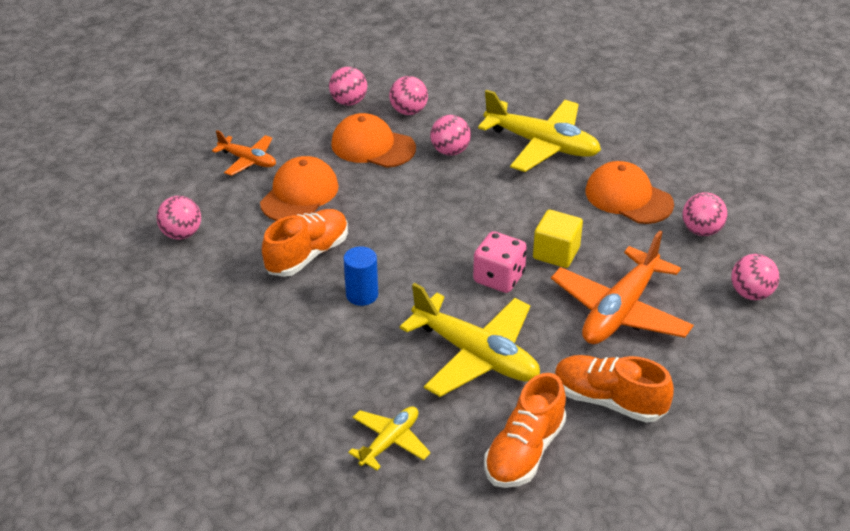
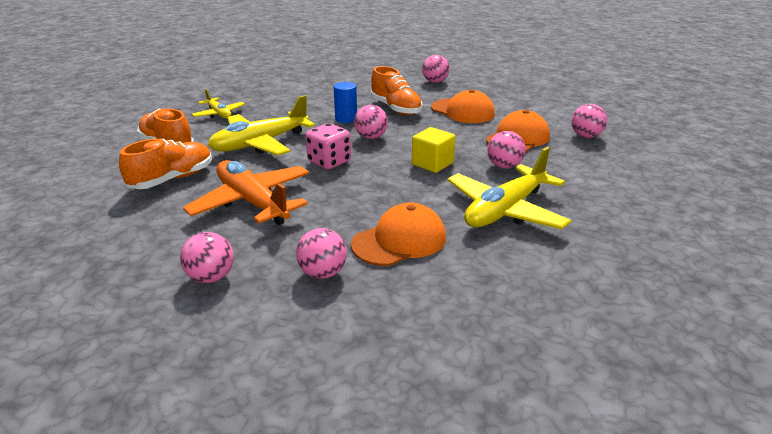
camera: 105 degrees right, 10 degrees down
(248, 160) = (508, 100): orange plane -> none
(408, 111) = (570, 157): pink ball -> pink ball (371, 137)
(556, 253) = (342, 188): yellow cube -> yellow cube (432, 164)

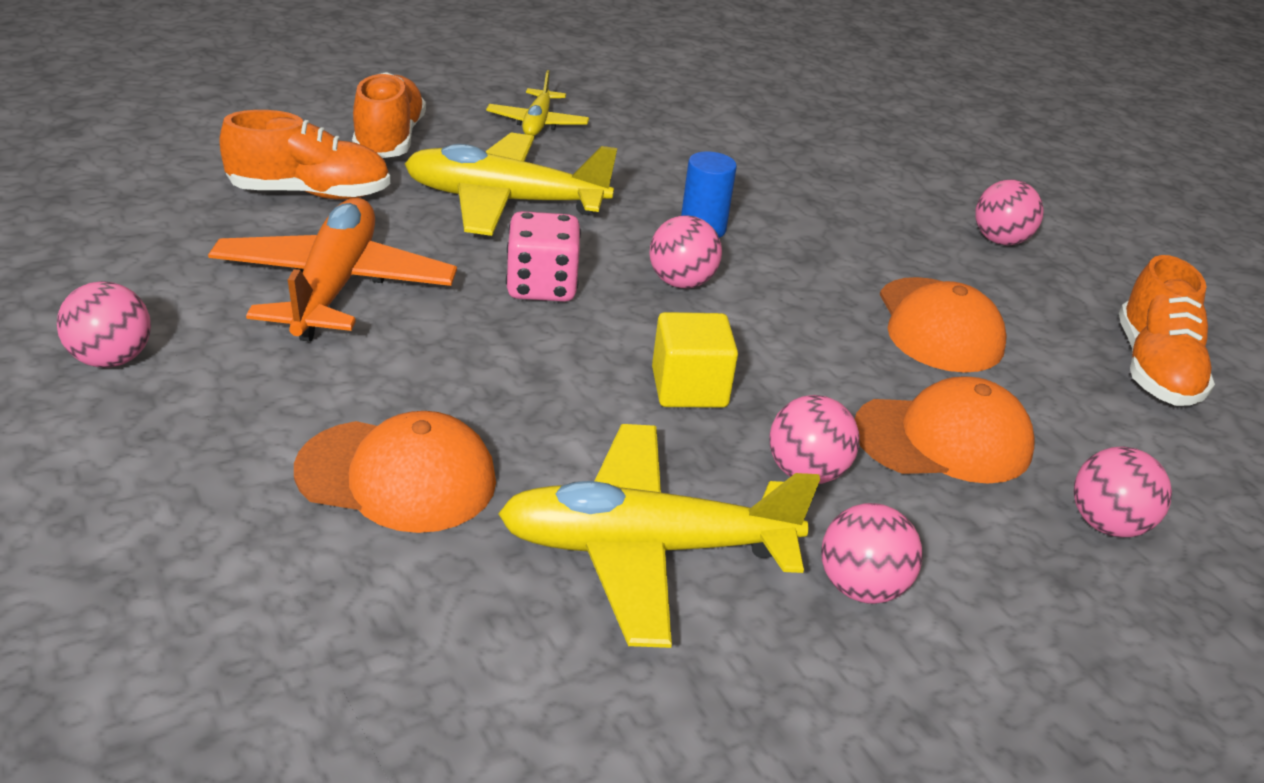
camera: 40 degrees right, 5 degrees up
(323, 273) = (223, 448): pink ball -> pink ball (861, 587)
(395, 108) = (822, 254): orange shoe -> orange shoe (1154, 368)

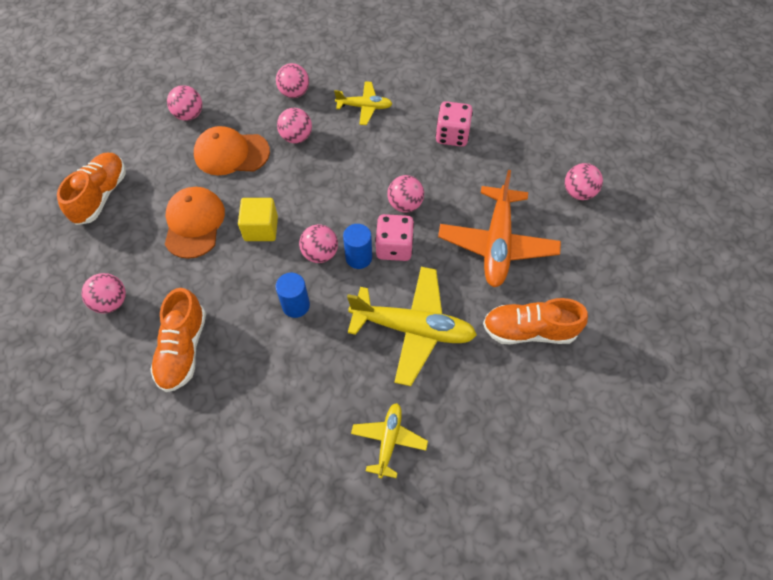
camera: 170 degrees left, 25 degrees up
(389, 140) = (493, 404): orange shoe -> orange shoe (183, 349)
(397, 476) = (452, 135): orange cap -> pink dice
(522, 345) = (405, 204): none -> pink ball
(608, 276) = (358, 257): none -> blue cylinder
(646, 548) = (364, 107): yellow plane -> yellow plane, size x0.55
(689, 388) = (333, 180): yellow cube -> yellow cube (261, 228)

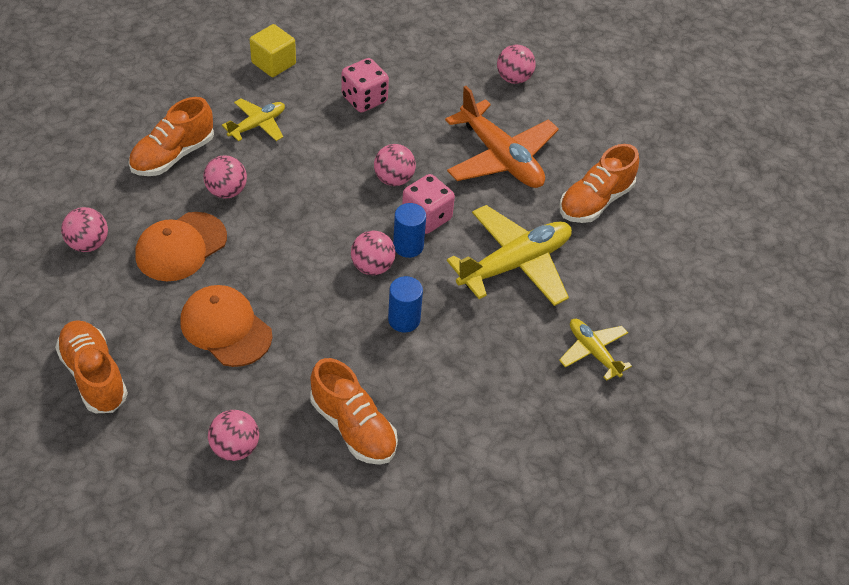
camera: 50 degrees left, 10 degrees down
(261, 228) = (294, 286): yellow cube -> yellow cube (273, 63)
(294, 93) = (173, 155): pink ball -> orange shoe

